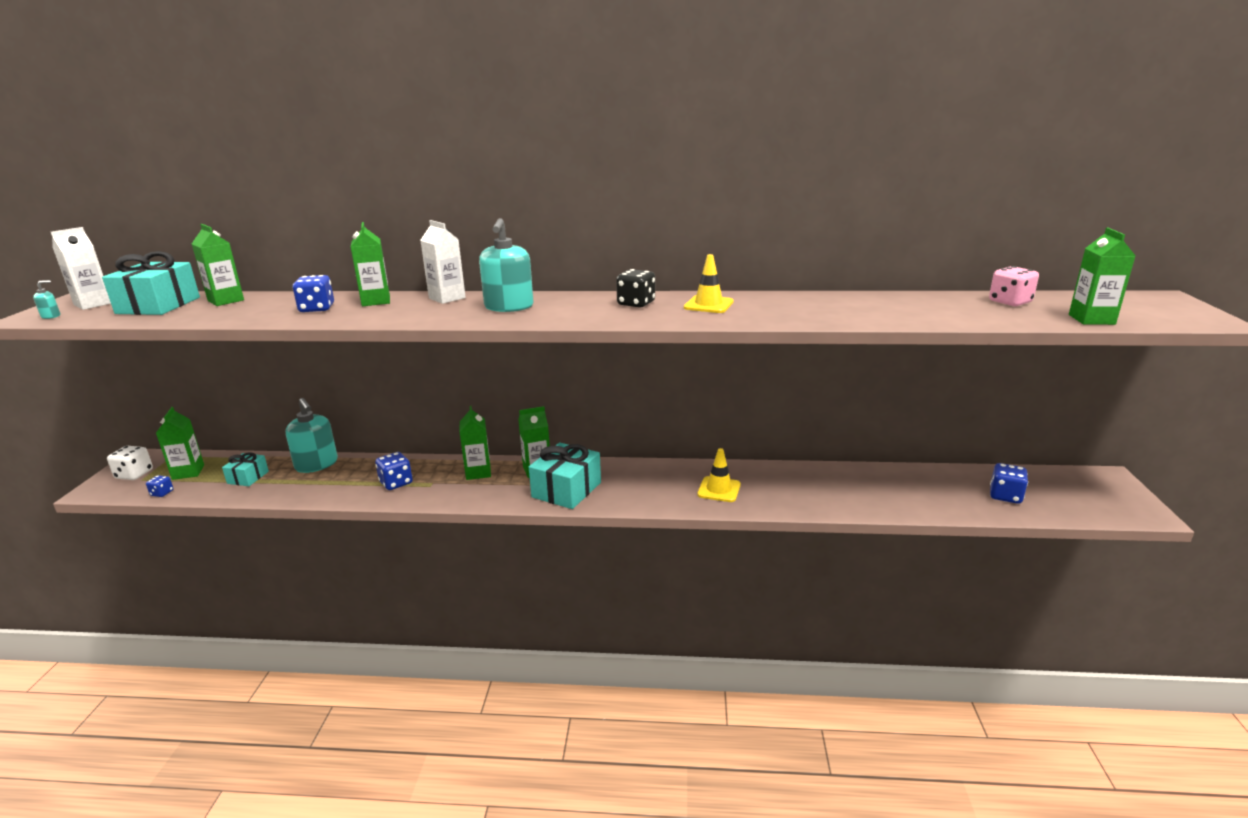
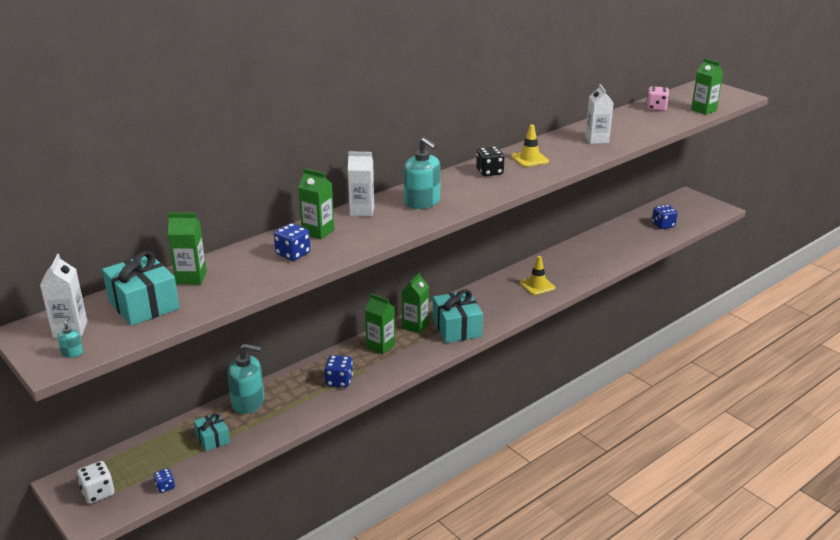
camera: 45 degrees left, 5 degrees up
(188, 472) = (147, 464): green carton -> none
(838, 309) = (597, 140): none -> white carton

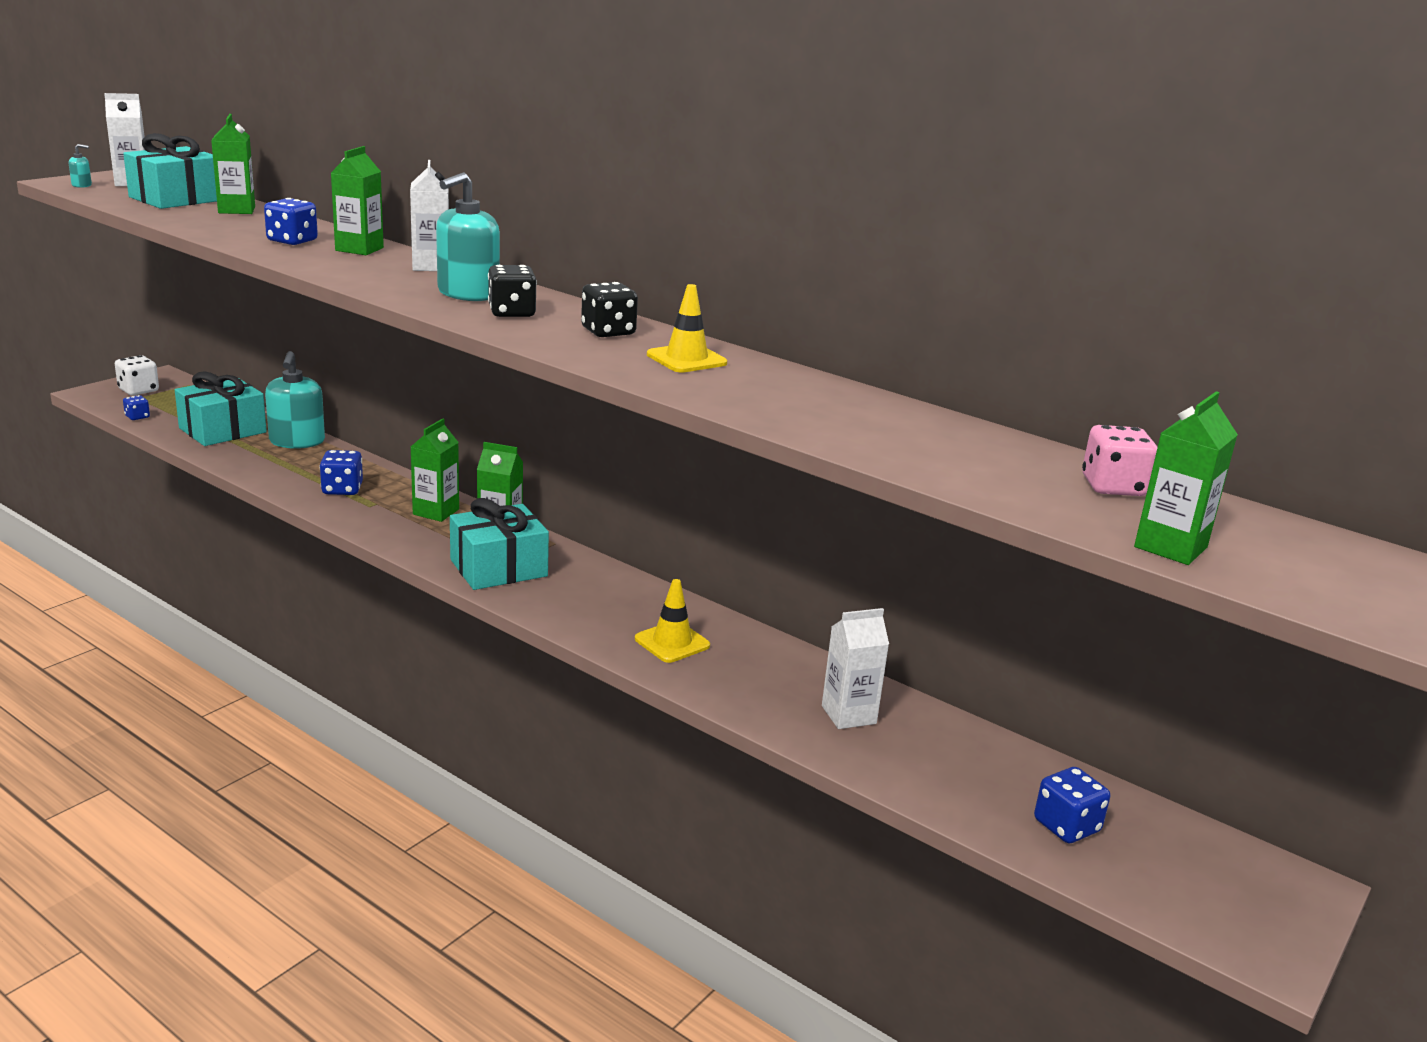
camera: 75 degrees right, 5 degrees down
(213, 439) = (222, 430): turquoise gift -> turquoise gift, size x1.78
(458, 192) = (512, 313): none -> black dice
(597, 140) = (833, 415): white carton -> white carton (848, 715)

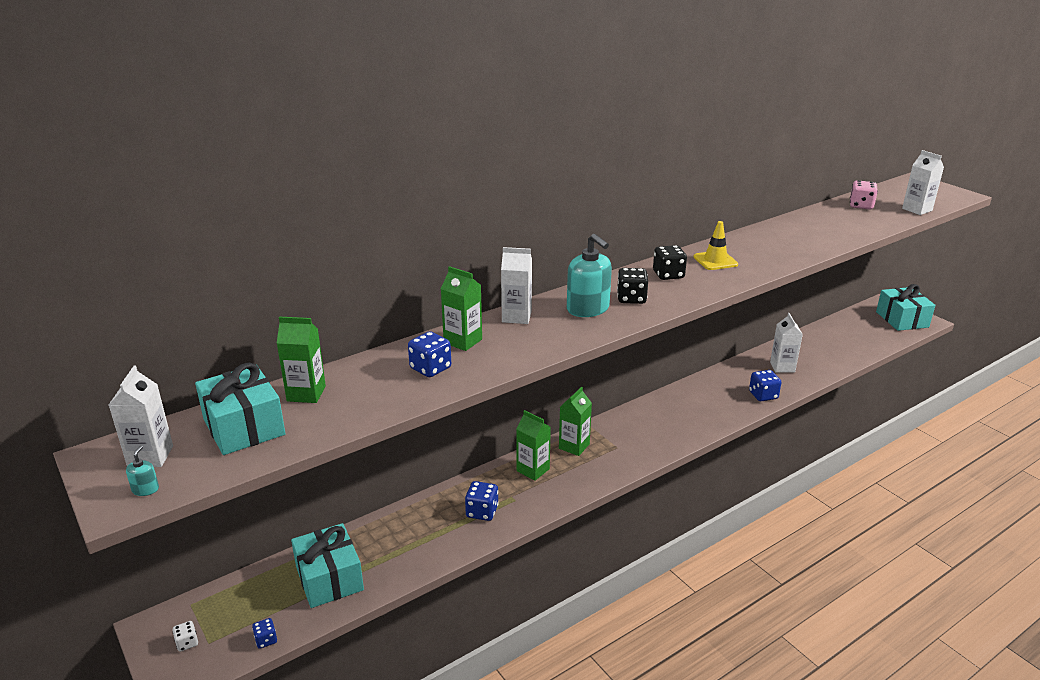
camera: 70 degrees left, 5 degrees up
(138, 390) = (187, 643): white dice -> white dice, size x0.59
(297, 441) = (375, 533): turquoise soap dispenser -> none
(498, 568) = (621, 452): turquoise gift -> turquoise gift (902, 319)
(672, 642) = (715, 403): yellow traffic cone -> none
(1066, 826) = (859, 337): blue dice -> blue dice (763, 395)
(1170, 547) = (917, 209): green carton -> white carton

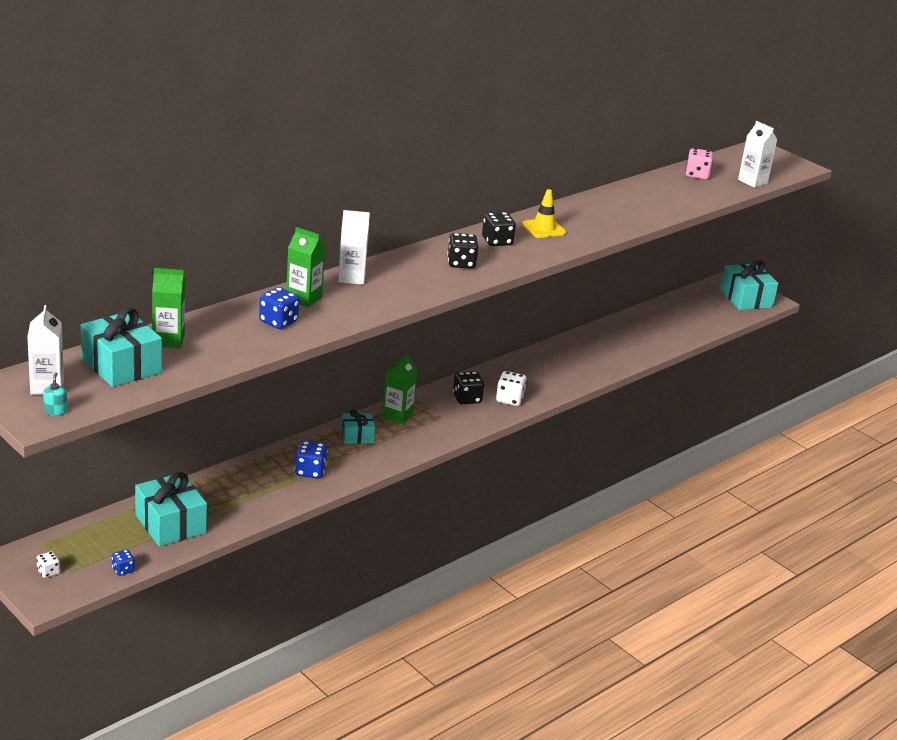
camera: 10 degrees left, 0 degrees up
(533, 470) = (357, 436): green carton -> turquoise gift
(588, 309) = (420, 272): turquoise soap dispenser -> none
(642, 427) = (467, 399): none -> black dice
(684, 427) = (509, 399): none -> white dice
(763, 395) = (591, 371): blue dice -> none
(782, 367) = (614, 344): white carton -> none

